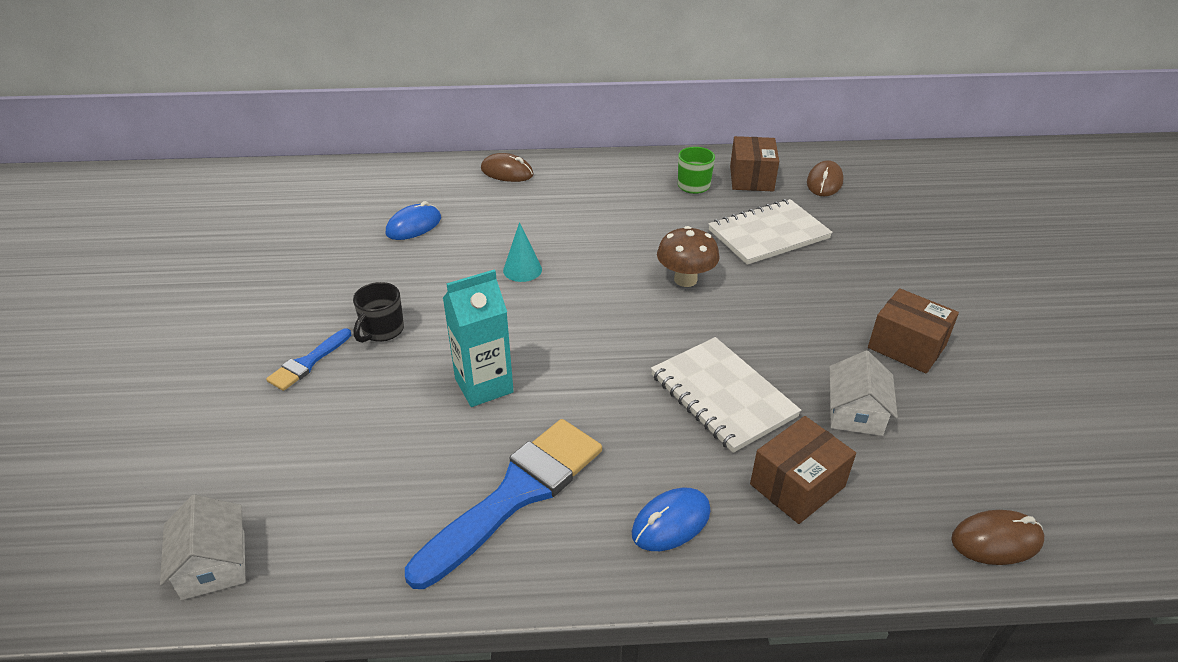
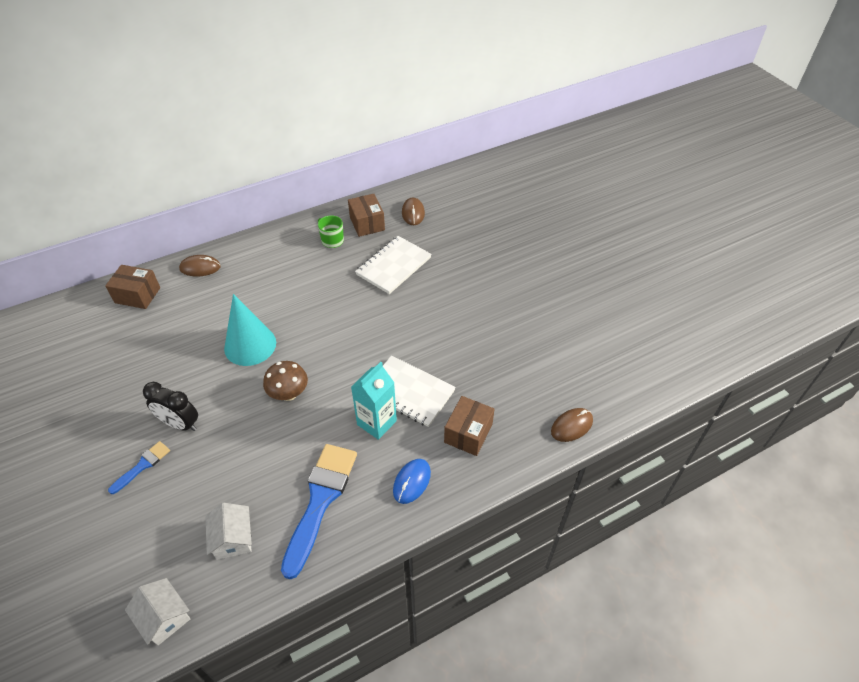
camera: 25 degrees left, 10 degrees up
(308, 363) = (142, 465): blue brush -> blue brush turned 150 degrees counterclockwise
(382, 331) = (180, 424): black mug -> black clock
(414, 226) = (156, 335): blue mouse -> none
(484, 385) = (267, 438): turquoise carton -> turquoise carton (377, 422)
(522, 270) = (250, 345): turquoise cone -> turquoise cone, size x1.95
(685, 279) = (356, 318): brown mushroom -> brown mushroom (289, 394)
(855, 412) = (483, 376): white house -> white house (233, 538)
(906, 346) = (496, 322): brown box -> brown box (137, 295)

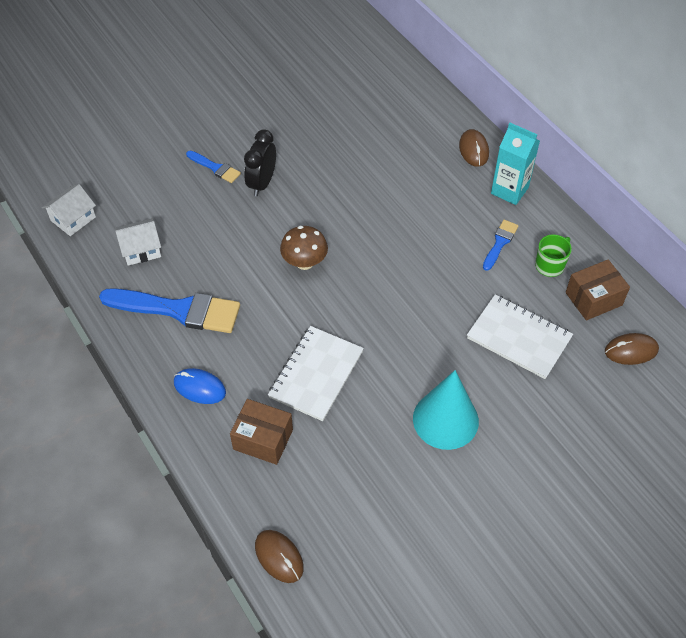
camera: 85 degrees right, 5 degrees up
(137, 295) = (422, 109): brown box -> none
(250, 345) = (367, 217): turquoise cone -> turquoise cone (445, 419)
(303, 265) = (500, 243): none -> blue brush
(377, 422) = (272, 347): turquoise carton -> turquoise carton (509, 190)

